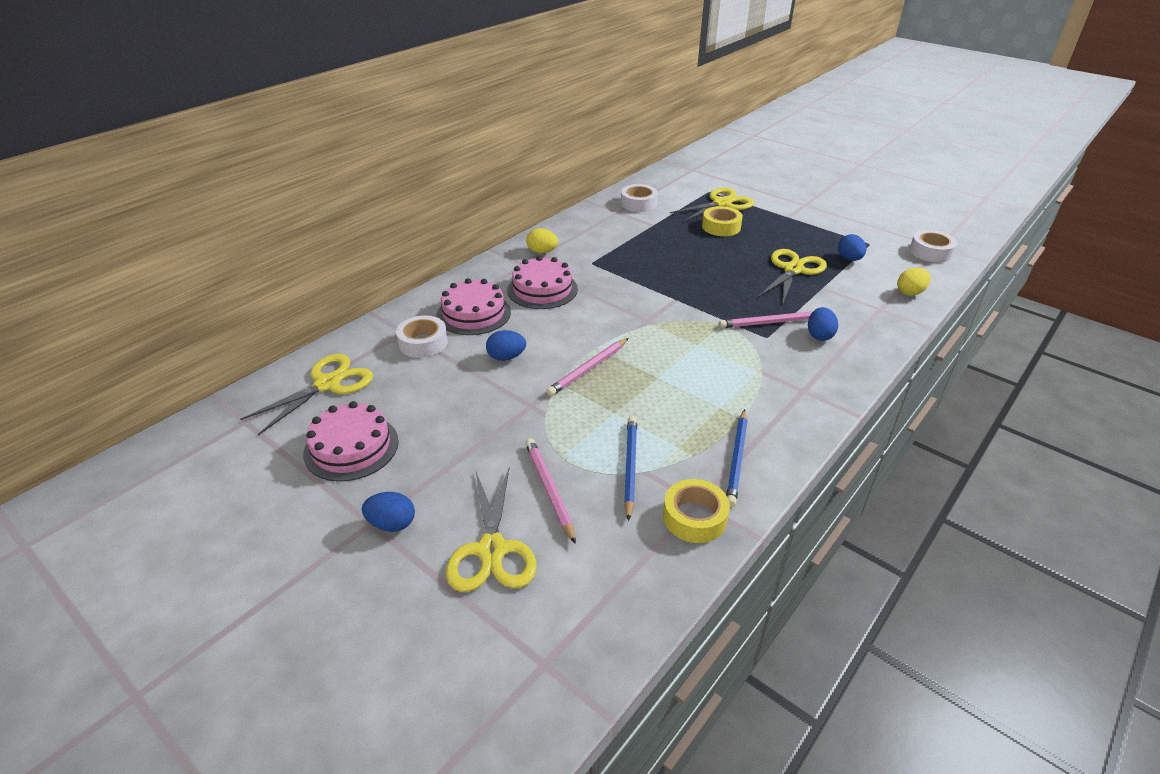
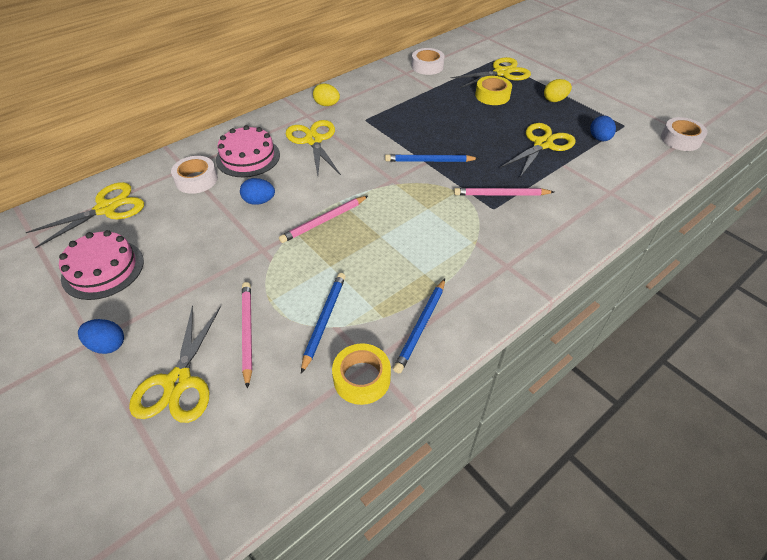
camera: 10 degrees right, 10 degrees up
(542, 289) = (313, 140): pink cake -> yellow scissors
(679, 297) = (429, 161): none -> blue pencil
(819, 335) = (543, 212): blue egg -> none
(910, 292) = (645, 179): yellow egg -> yellow egg (555, 100)

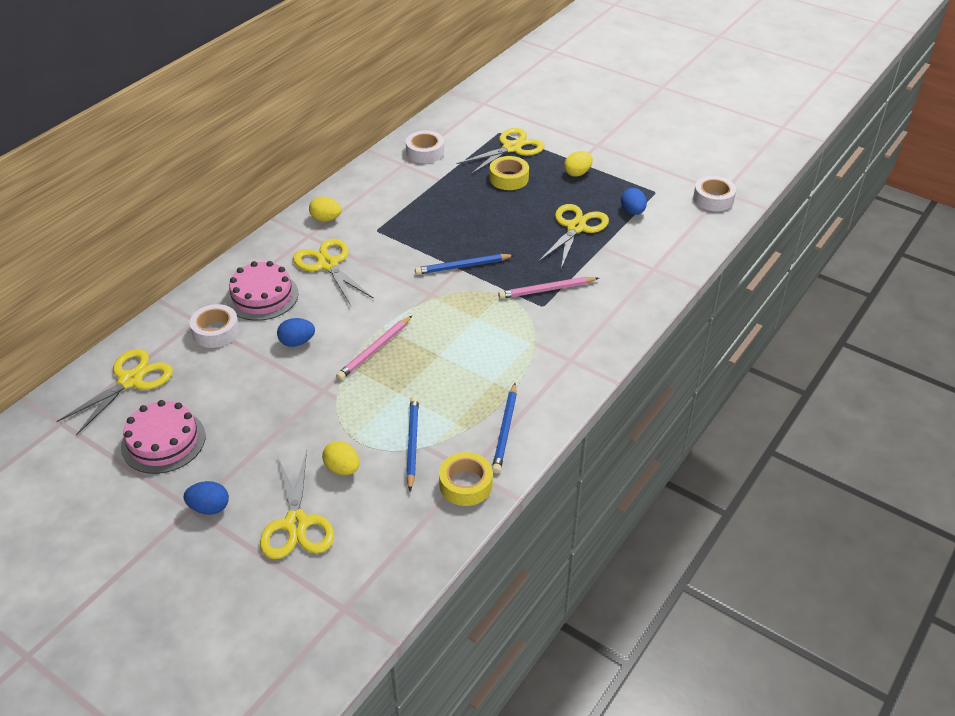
camera: 15 degrees left, 5 degrees down
(247, 332) = (342, 468): pink pencil -> yellow egg

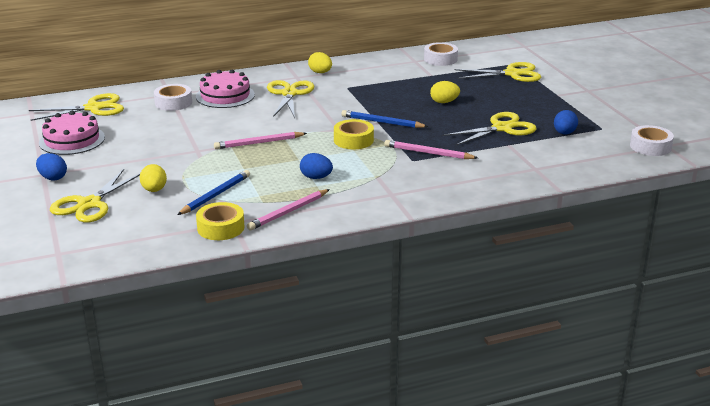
camera: 35 degrees right, 15 degrees down
(297, 342) = (215, 123): blue egg -> blue egg (316, 177)
(505, 430) = (288, 212): blue pencil -> pink pencil
(509, 178) = (486, 88): yellow tape -> yellow tape (353, 140)
(577, 173) = (547, 100): yellow egg -> yellow egg (444, 102)

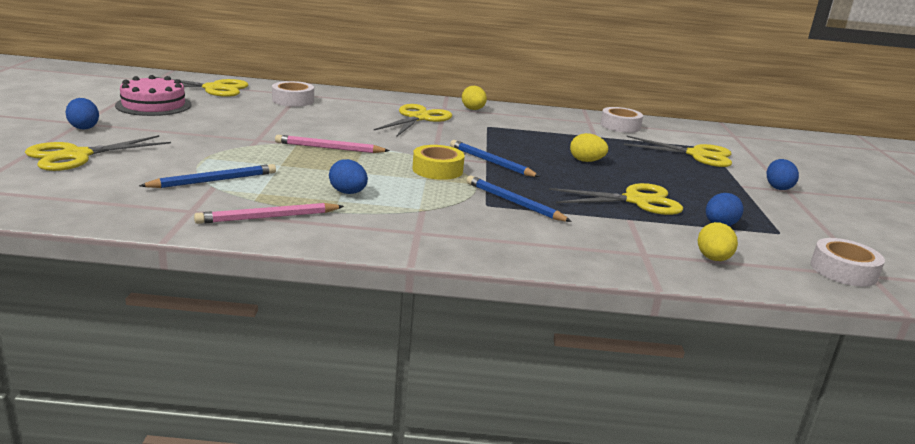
camera: 20 degrees right, 5 degrees down
(154, 190) = (159, 160): yellow egg -> yellow egg (713, 259)
(221, 228) = (169, 212): yellow tape -> none
(225, 96) = (351, 106): pink cake -> none
(428, 153) = (514, 202): pink pencil -> blue pencil
(581, 90) = (778, 187): none -> blue egg

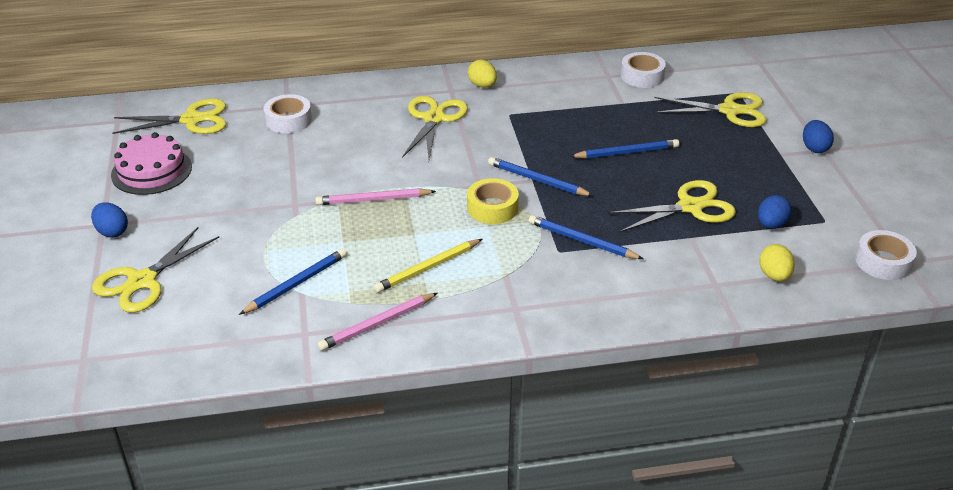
camera: 10 degrees left, 15 degrees up
(348, 193) = (428, 268): blue egg -> yellow pencil
(586, 161) = (626, 152): yellow egg -> blue pencil

